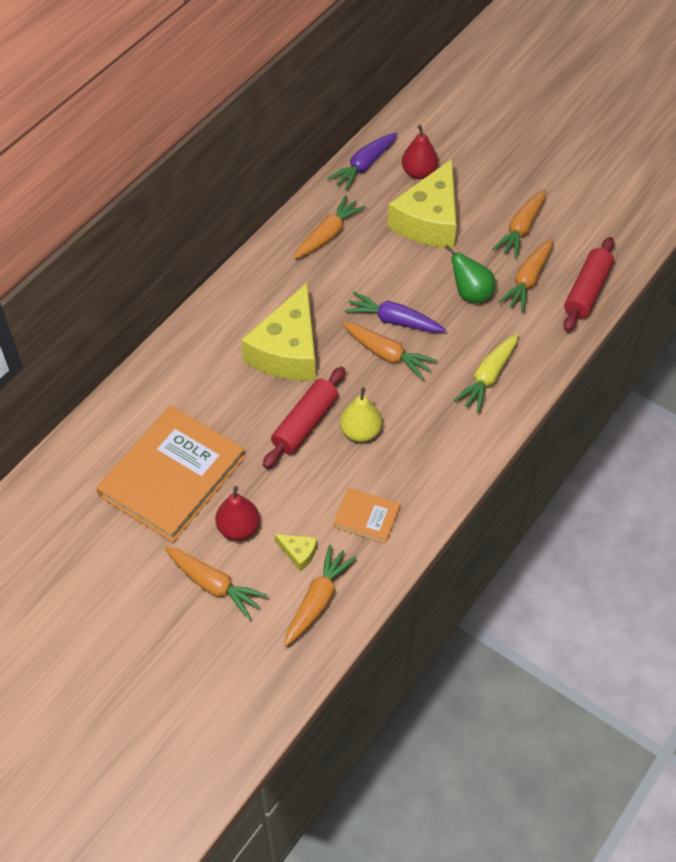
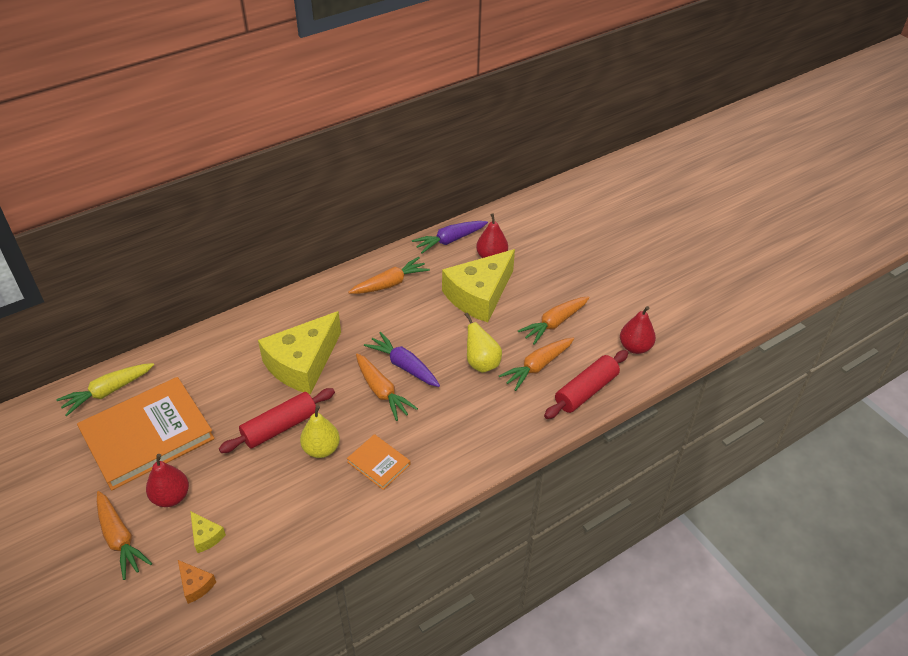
camera: 20 degrees right, 10 degrees down
(318, 600) = (195, 585): orange carrot -> orange cheese
(366, 517) = (282, 524): orange book -> orange book (378, 463)
(470, 293) = (481, 363): green pear -> yellow pear
(488, 377) = (458, 437): yellow carrot -> yellow carrot (108, 392)
(612, 231) = (635, 347): none -> red pear

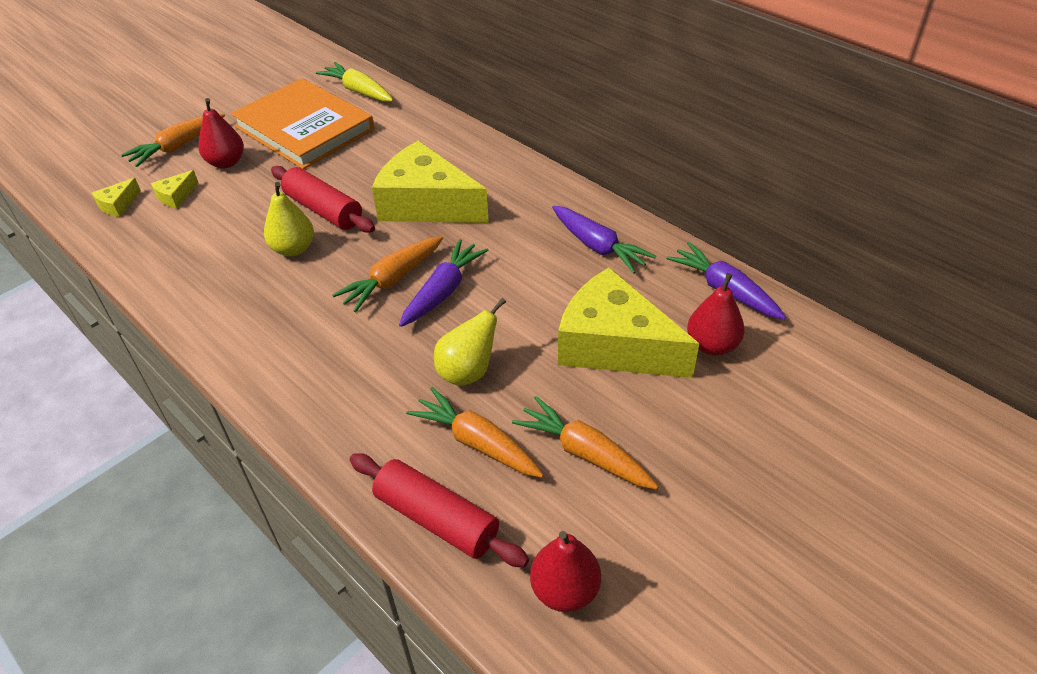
camera: 80 degrees right, 0 degrees up
(195, 585) = (118, 205): orange cheese -> yellow cheese
(378, 463) = (273, 301): orange book -> none
(390, 284) = (598, 247): orange carrot -> purple carrot

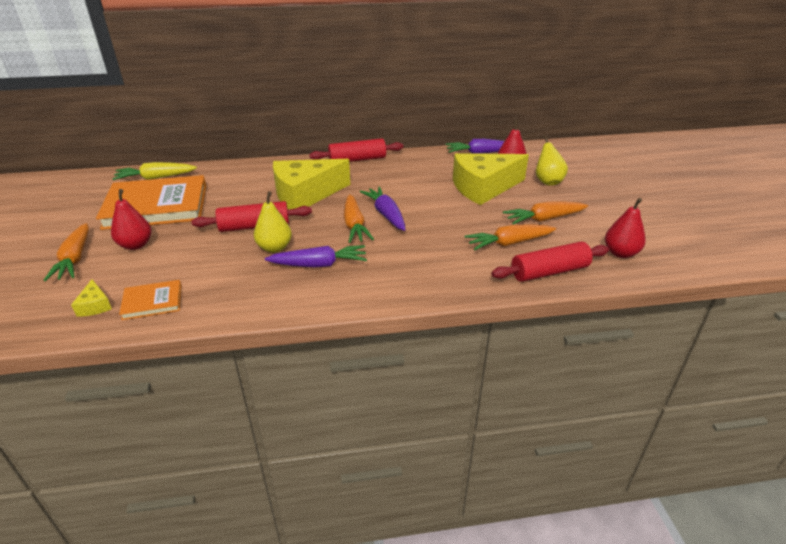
camera: 55 degrees left, 10 degrees down
(144, 232) = (152, 302): none -> orange book
(176, 196) = (135, 276): yellow cheese -> none
(468, 372) = (456, 228): yellow pear -> yellow pear (547, 181)
(561, 192) = (357, 159): none -> red rolling pin
(598, 247) = (411, 166): purple carrot -> purple carrot (319, 265)

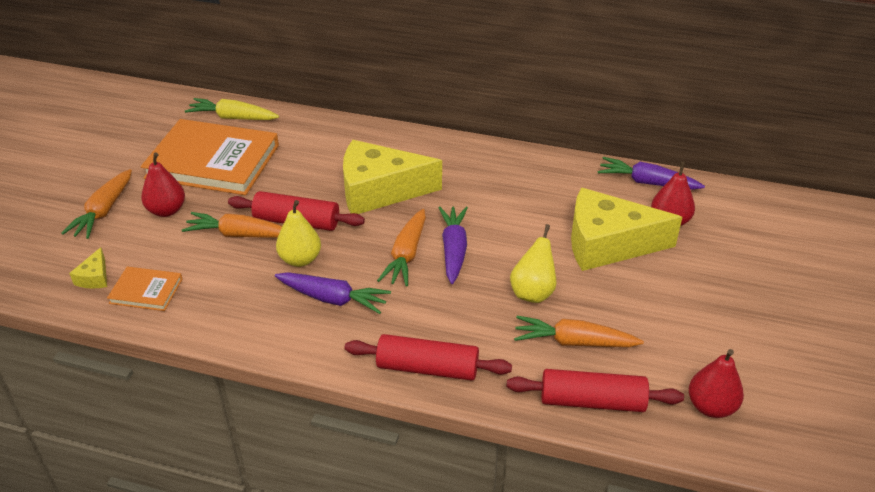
camera: 25 degrees right, 5 degrees up
(357, 159) = (476, 150): red rolling pin -> red rolling pin (427, 368)
(543, 219) = (649, 319): orange carrot -> orange carrot (239, 234)
(547, 181) = (706, 259): yellow pear -> yellow pear (533, 292)

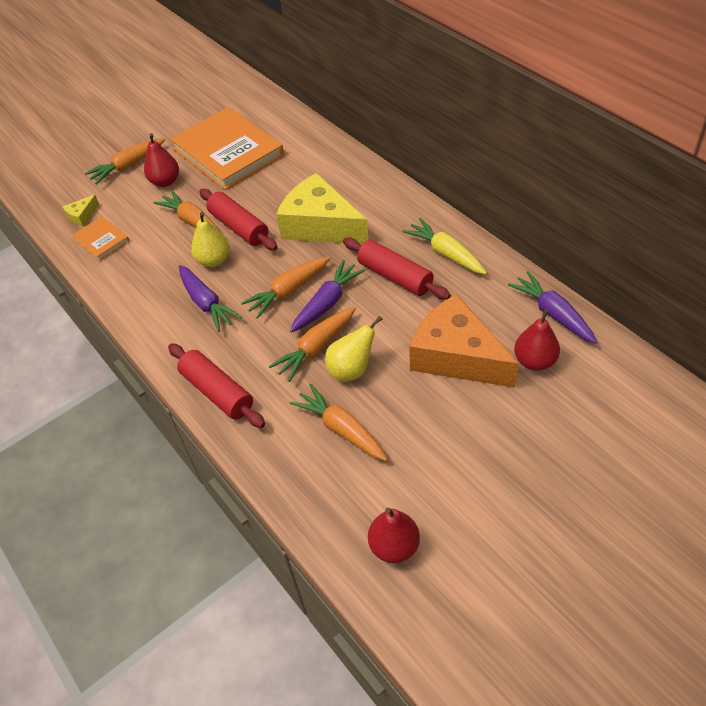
camera: 40 degrees right, 10 degrees up
(233, 118) = (273, 118): yellow carrot -> yellow carrot (446, 253)
(482, 290) = (316, 348): none -> orange carrot
(592, 401) = (306, 486): red rolling pin -> red rolling pin (395, 276)
(608, 244) = (456, 356): yellow cheese -> orange cheese

